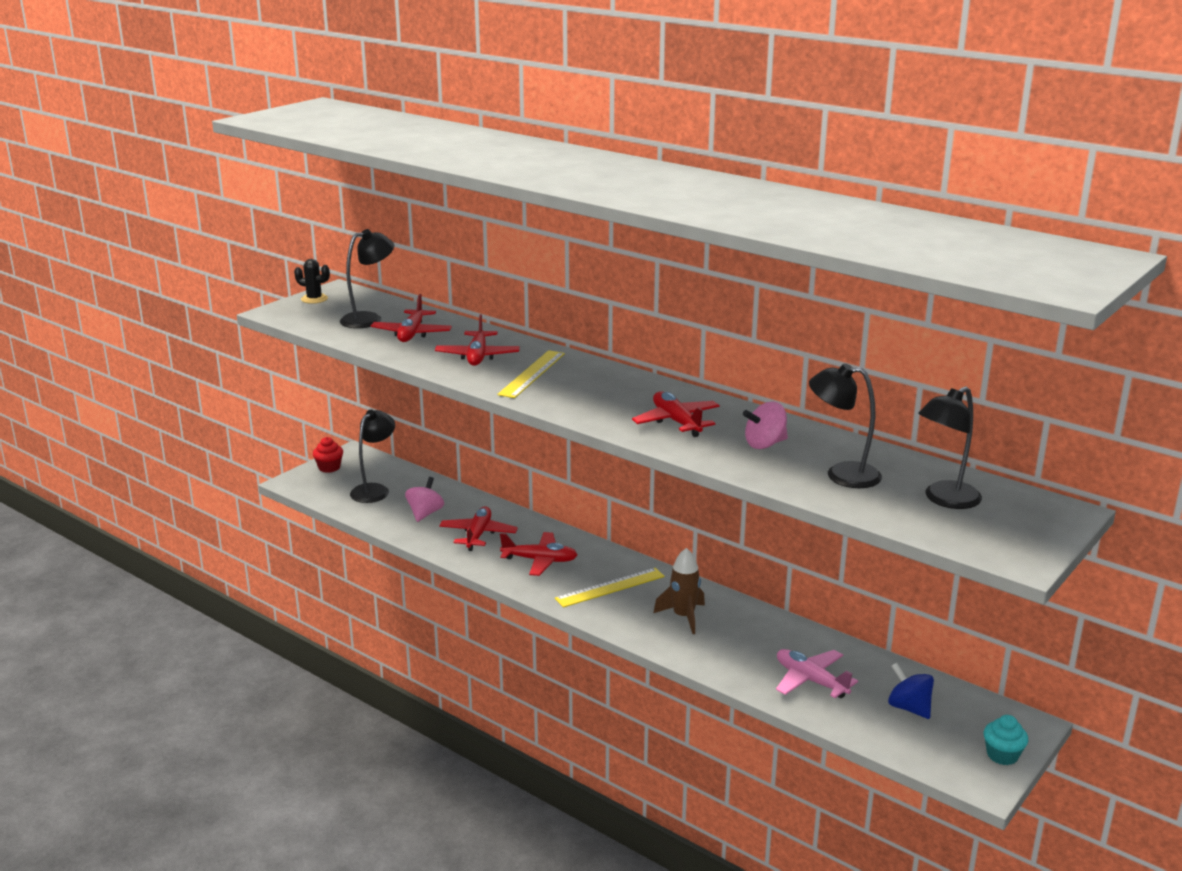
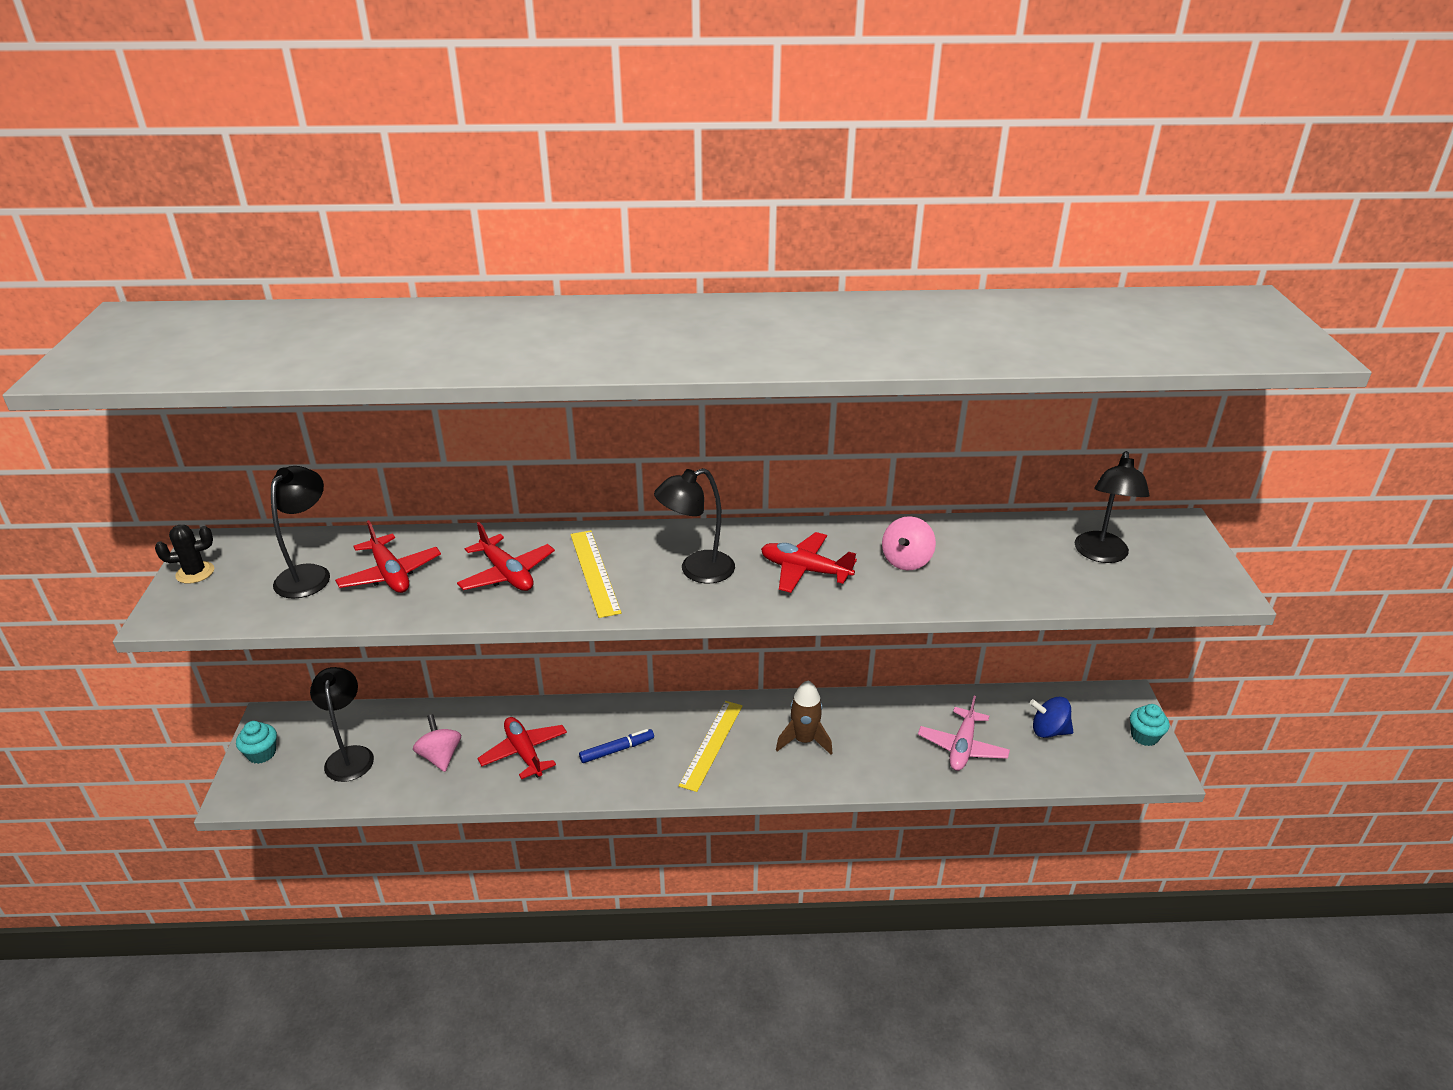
camera: 40 degrees left, 10 degrees up
(329, 467) = (262, 753): red cupcake -> turquoise cupcake
(540, 560) = (617, 750): red plane -> blue marker
(810, 680) = (962, 747): pink plane -> pink plane turned 75 degrees counterclockwise
(841, 474) = (1004, 566): black lamp -> black lamp (697, 570)

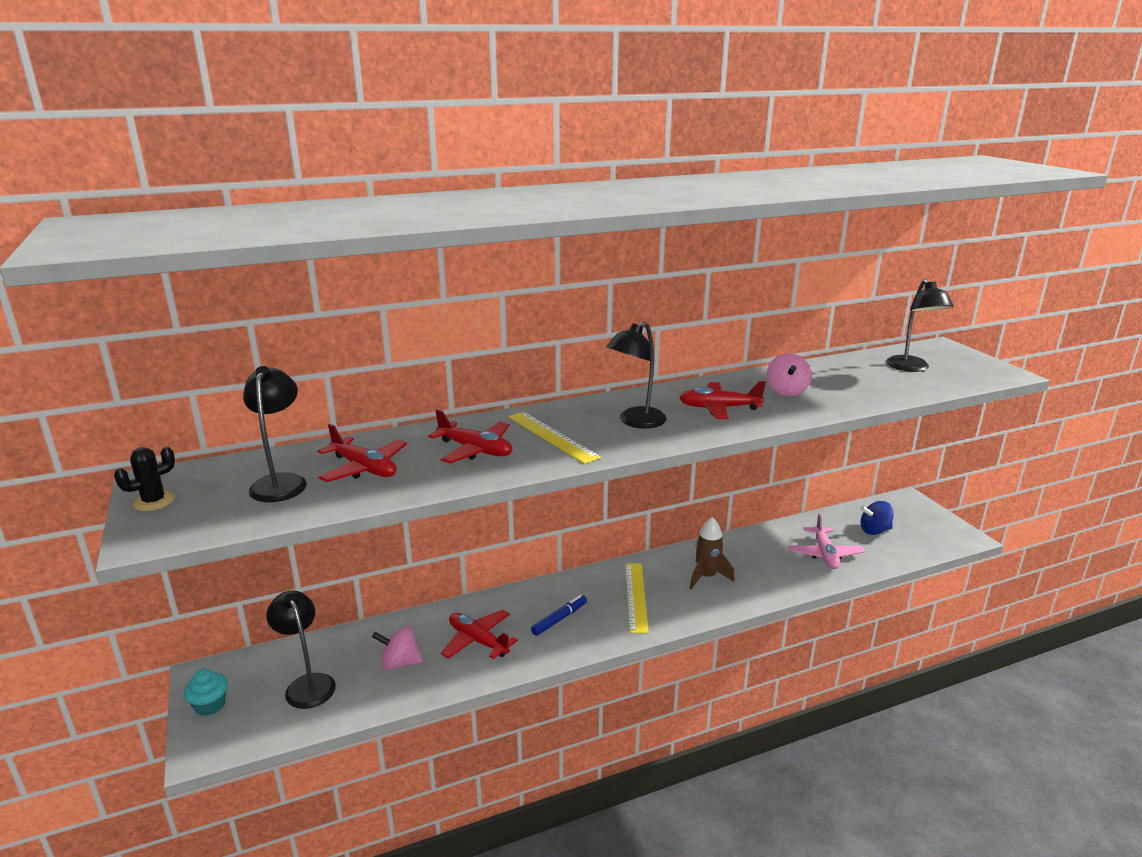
camera: 20 degrees left, 10 degrees down
(440, 756) = (400, 663): pink spinning top -> pink spinning top turned 45 degrees counterclockwise
(1144, 736) = (938, 520): turquoise cupcake -> none

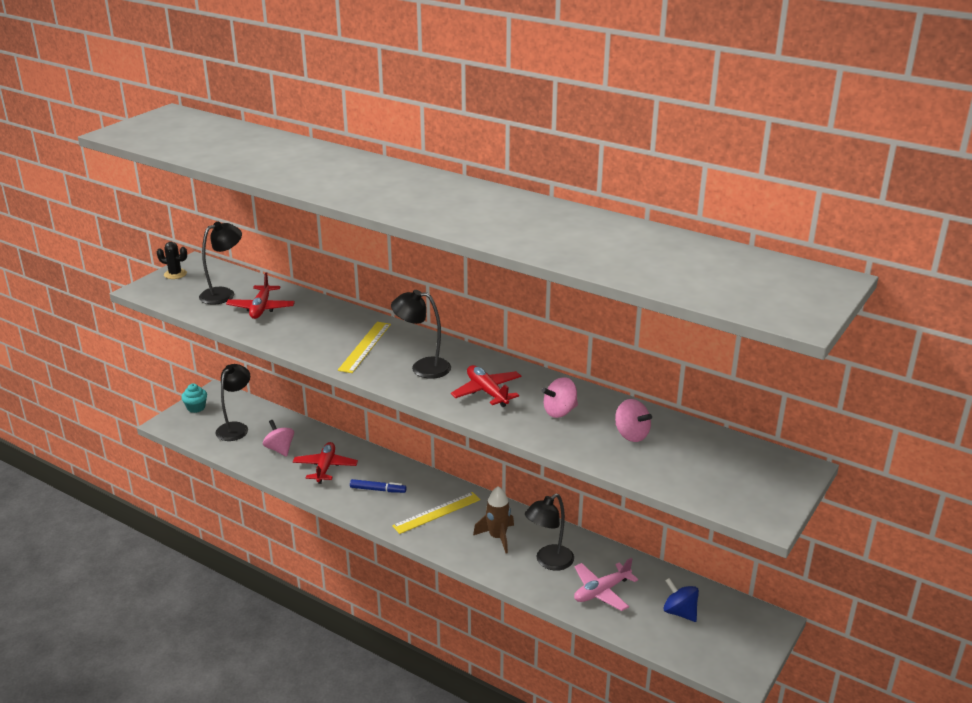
camera: 55 degrees right, 5 degrees up
(475, 450) = (318, 330): red plane -> none
(850, 378) = (631, 435): none -> pink spinning top
(911, 368) = (705, 461): black lamp -> black lamp (549, 562)

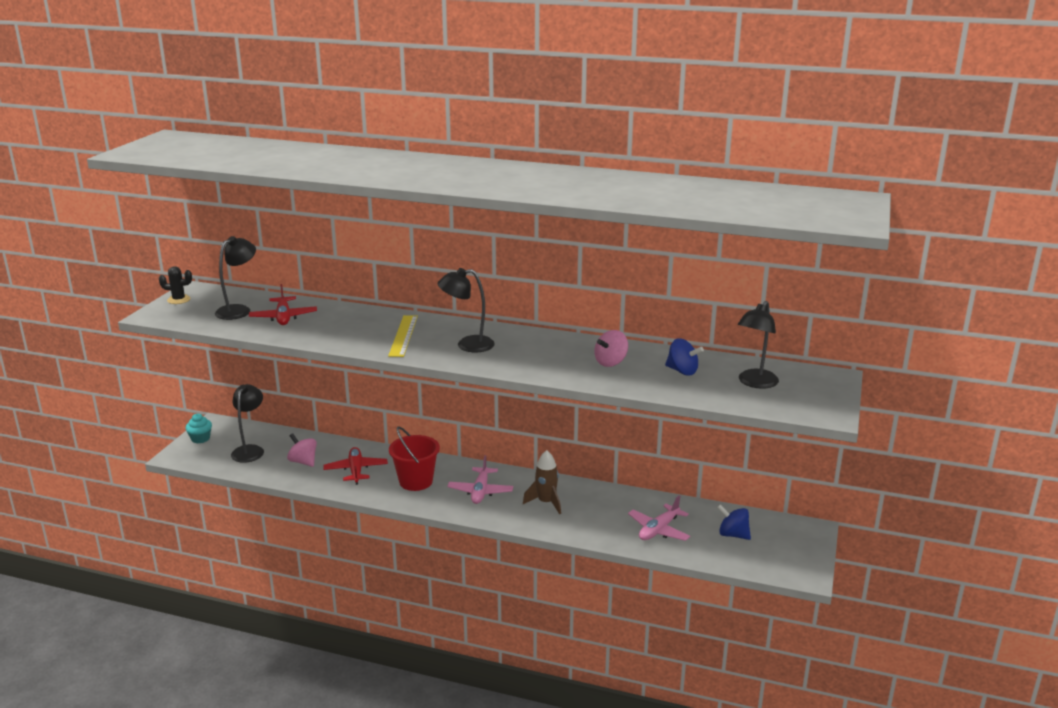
camera: 15 degrees left, 5 degrees down
(378, 490) = (416, 481): blue marker -> red bucket
(436, 512) = (480, 491): yellow ruler -> pink plane
(487, 392) = (537, 356): red plane -> none
(549, 562) = (601, 514): black lamp -> black lamp (755, 383)
(631, 435) = (682, 371): pink spinning top -> blue spinning top

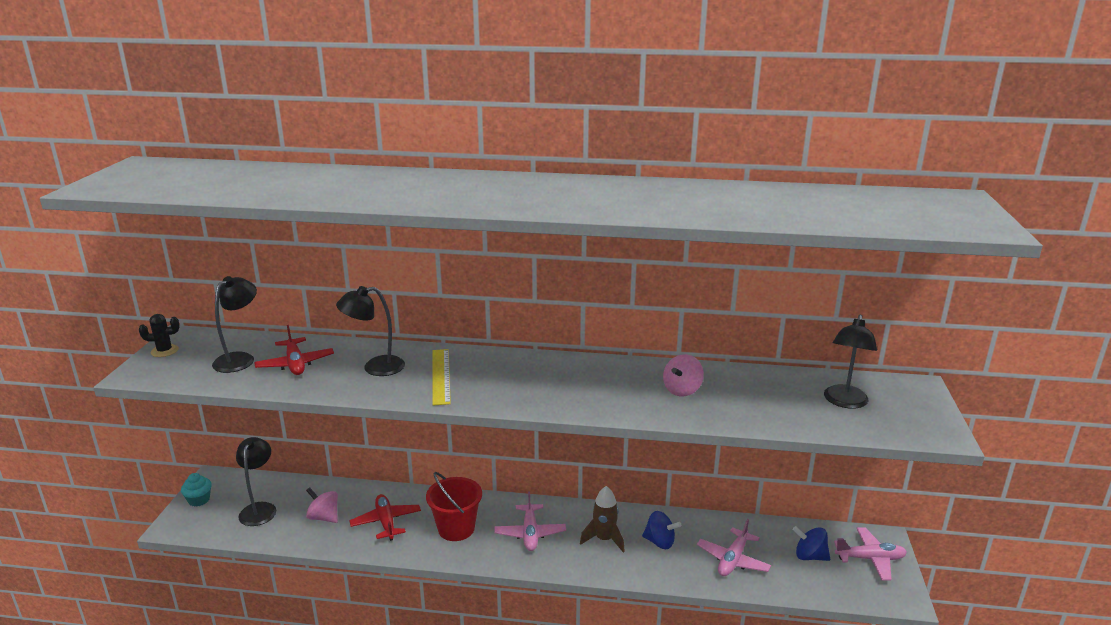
camera: 10 degrees left, 0 degrees up
(467, 345) = (517, 382): black lamp -> black lamp (375, 367)
(682, 371) = (762, 394): blue spinning top -> blue spinning top (660, 542)
(790, 543) = (870, 559): none -> pink plane

